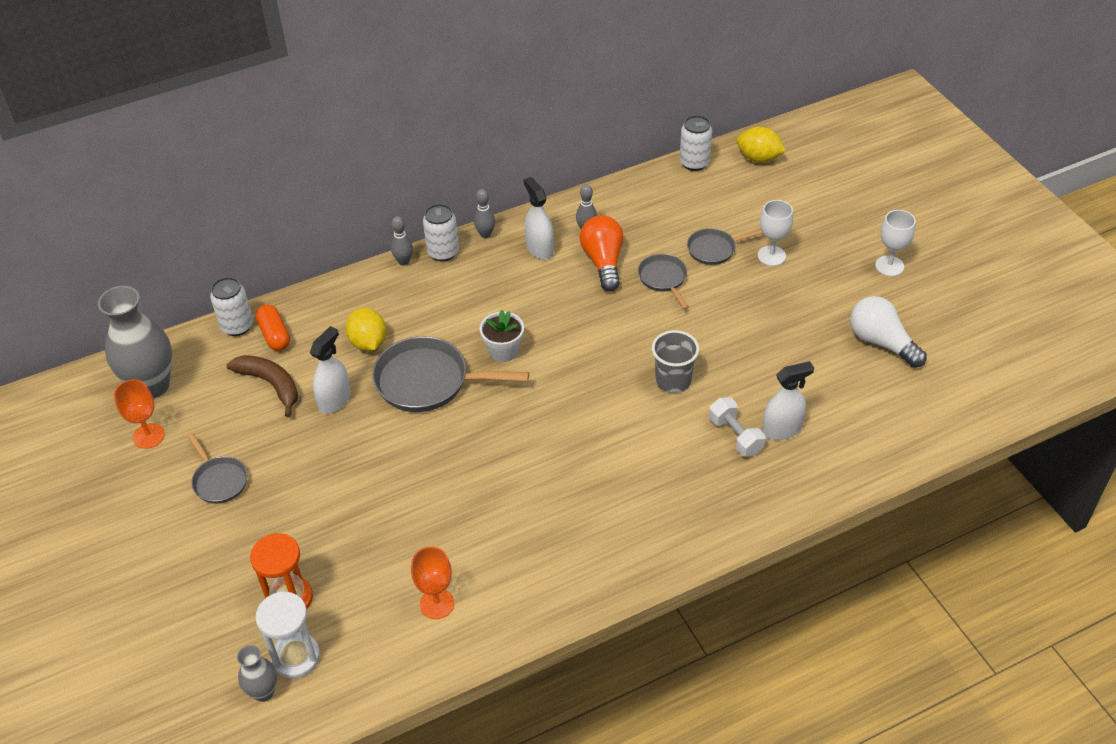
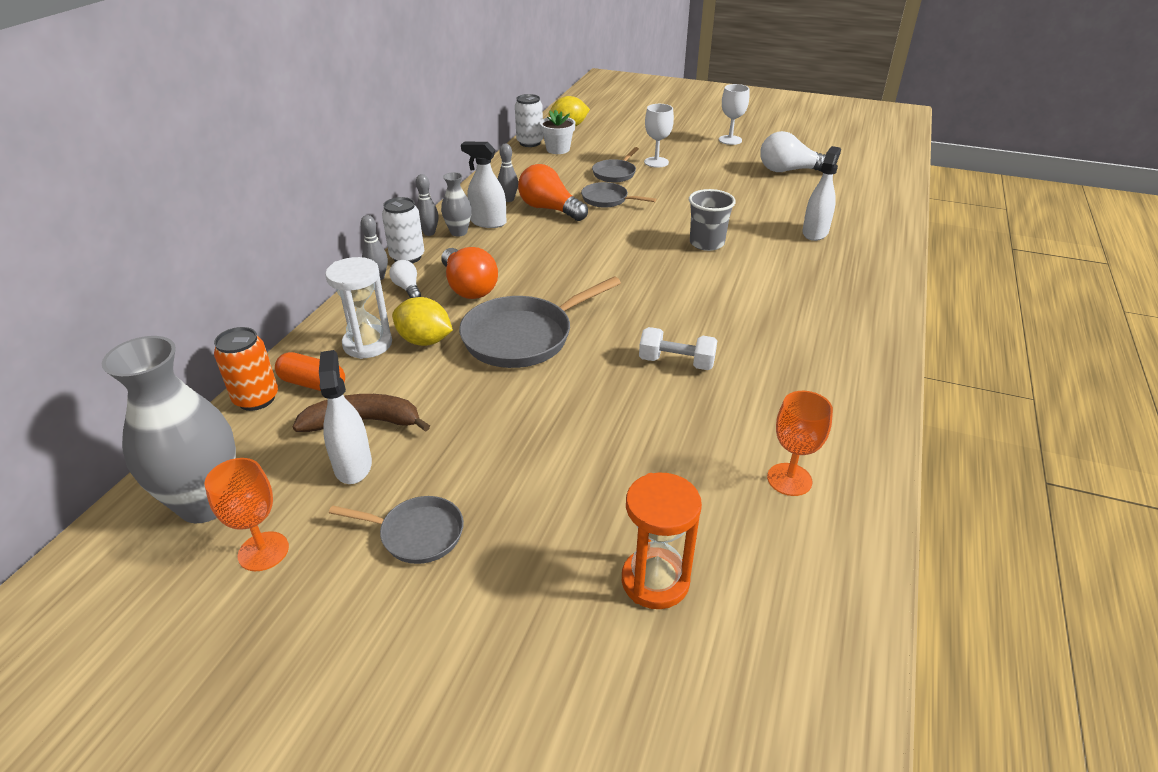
camera: 45 degrees left, 10 degrees down
(237, 326) = (256, 399): white can -> orange can
(263, 692) = (768, 693): grey vase -> grey vase (459, 232)
(296, 657) = (745, 628): white hourglass -> white hourglass (367, 344)
(334, 400) = (452, 396): white spray bottle -> white spray bottle (353, 465)
(410, 285) = (407, 288): none -> white light bulb
(448, 311) = (468, 287): none -> orange light bulb
(503, 351) = (556, 288): white flower pot -> white flower pot (558, 149)
(735, 436) = (796, 250): white dumbbell -> white dumbbell (676, 362)

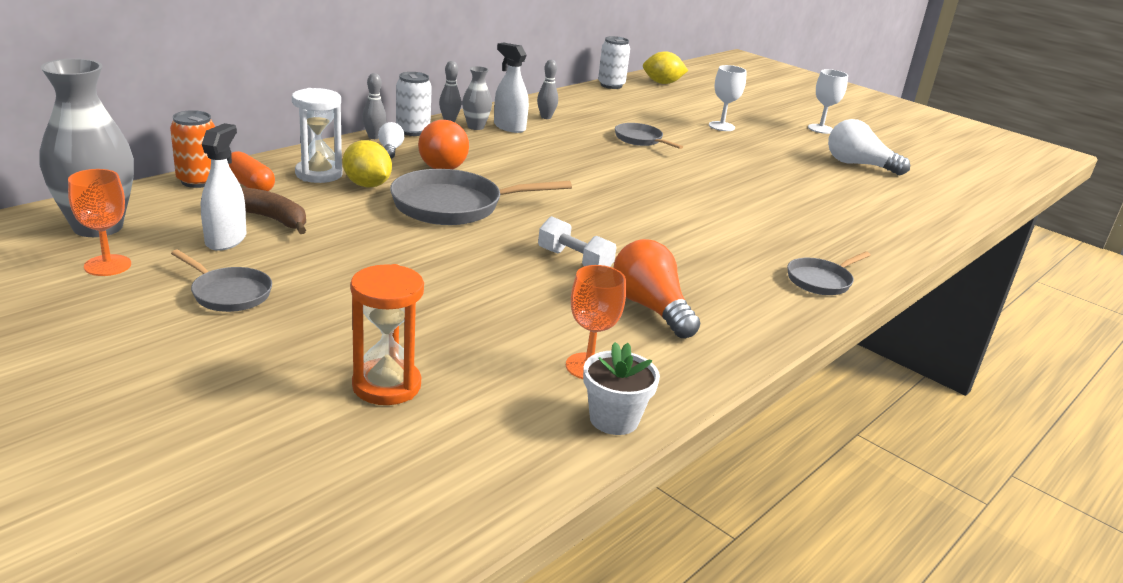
camera: 20 degrees right, 10 degrees down
(550, 209) = (577, 132): orange light bulb -> orange light bulb (651, 308)
(558, 149) = (633, 95): white flower pot -> white flower pot (614, 419)
(615, 173) = (670, 124): grey pan -> grey pan (821, 280)
(706, 243) = (704, 193): grey cup -> none
(815, 232) = (830, 214): white spray bottle -> none

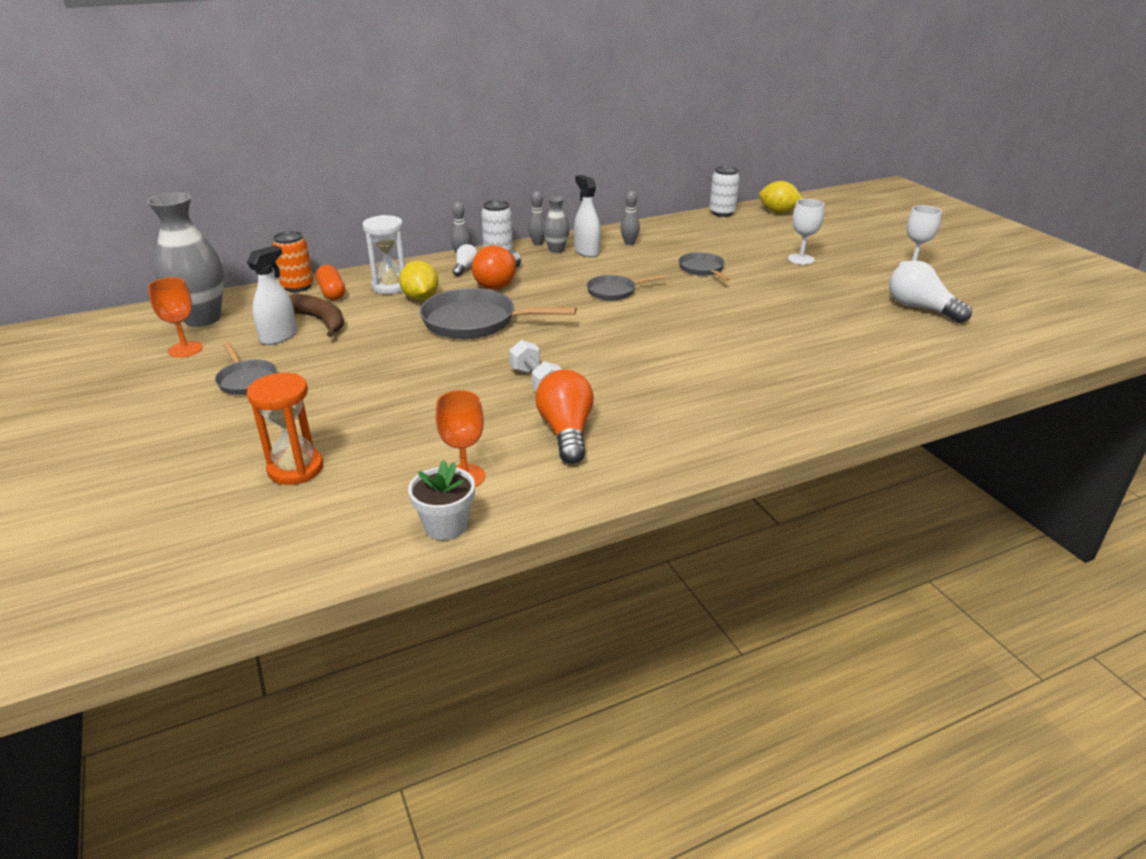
camera: 25 degrees right, 5 degrees up
(821, 280) = (760, 425): grey pan -> grey pan (614, 291)

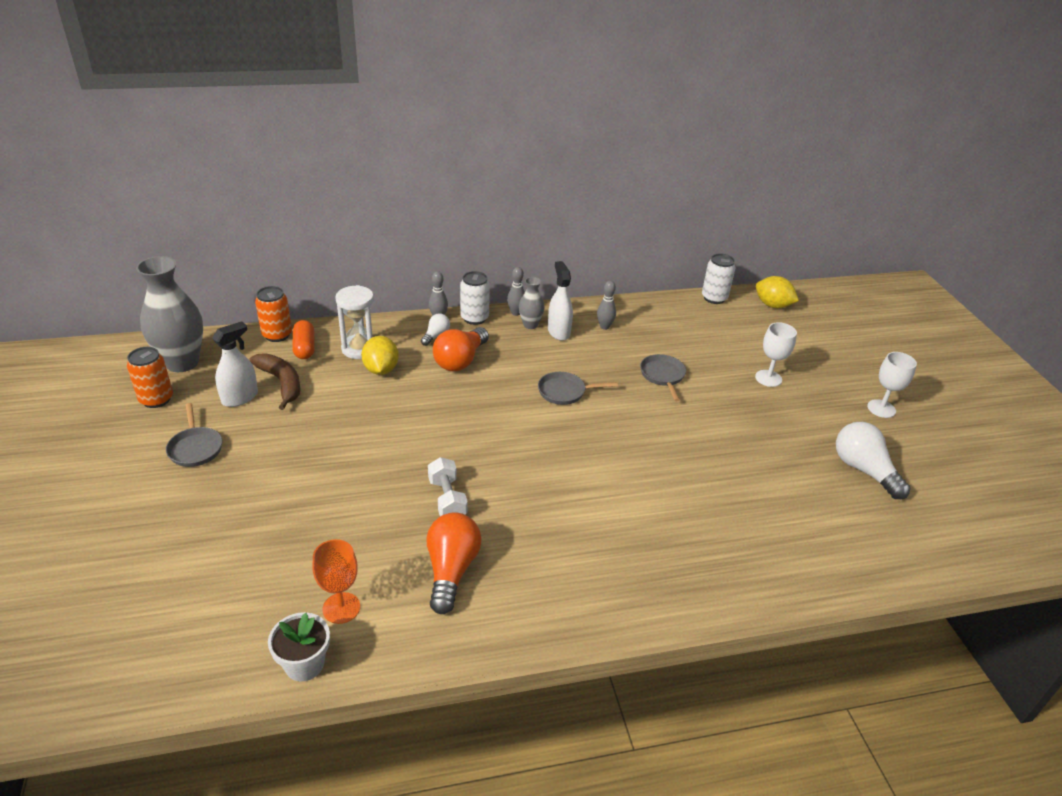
camera: 10 degrees right, 5 degrees up
(185, 349) = (156, 399): orange goblet -> orange can
(295, 469) = (201, 567): orange hourglass -> none
(475, 322) = (420, 410): grey pan -> none

